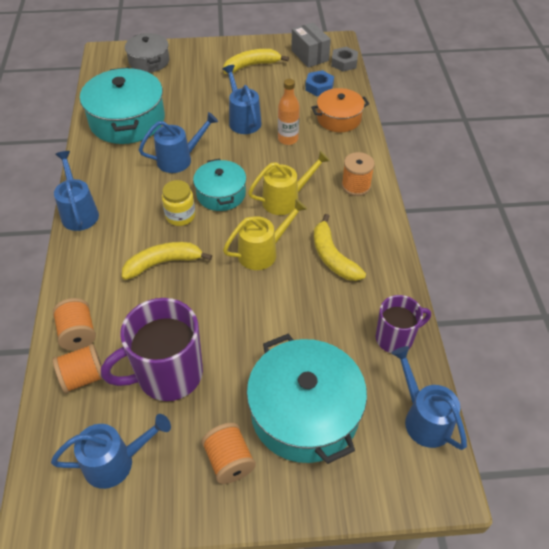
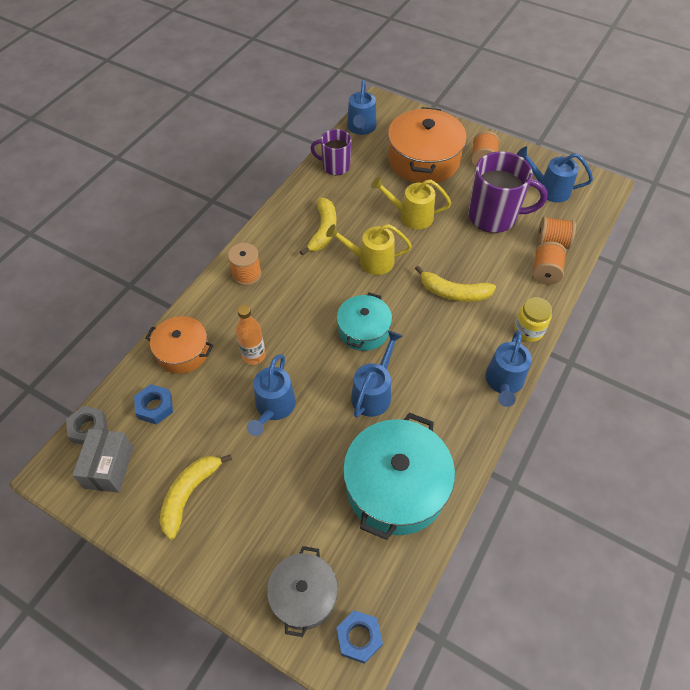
camera: 145 degrees left, 5 degrees up
(107, 61) = (359, 637): none -> blue nut
(180, 159) = (374, 392): blue watering can -> blue watering can turned 105 degrees clockwise
(180, 216) = (414, 327): yellow jar -> yellow jar (528, 330)
(251, 66) = (189, 494): yellow banana -> yellow banana turned 105 degrees clockwise
(286, 199) = (314, 294): yellow watering can -> yellow watering can (410, 216)
(305, 412) = (423, 160): turquoise pot -> orange pot

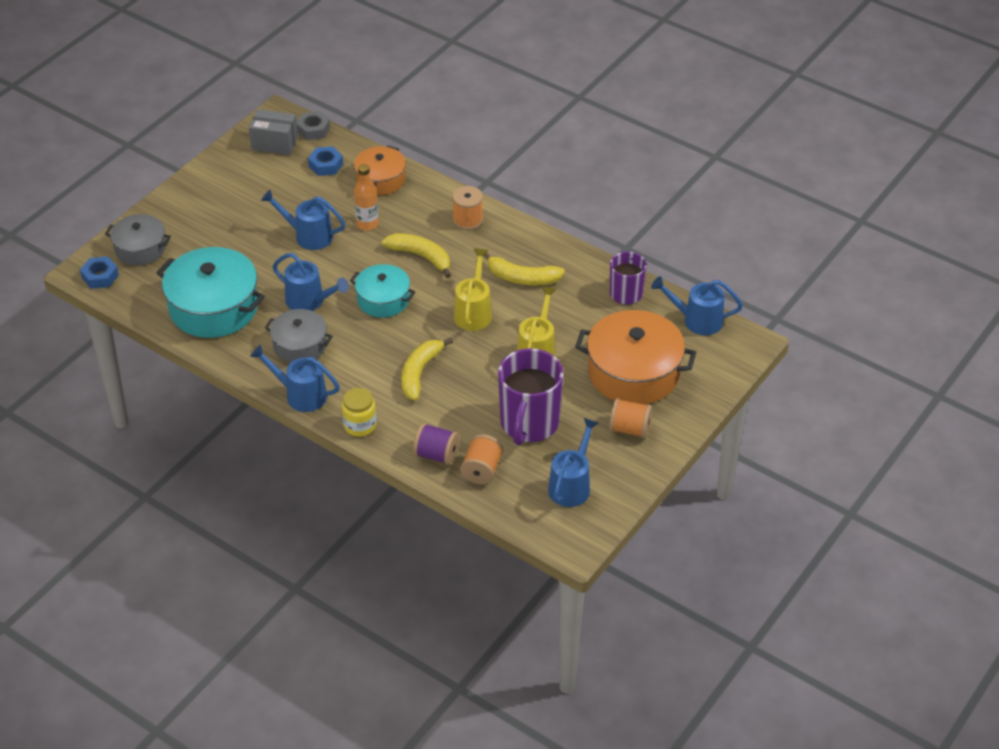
camera: 95 degrees right, 10 degrees down
(189, 494) = (239, 187): yellow banana -> yellow banana (421, 256)
(438, 393) = (300, 345): none -> grey pot
(545, 272) = (436, 455): orange spool -> purple spool

